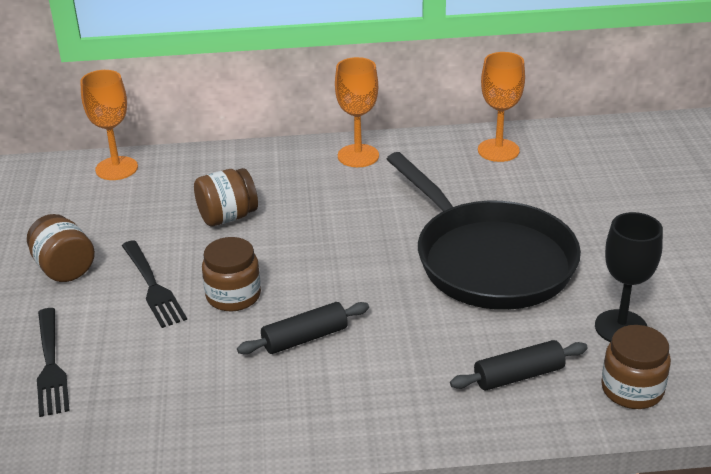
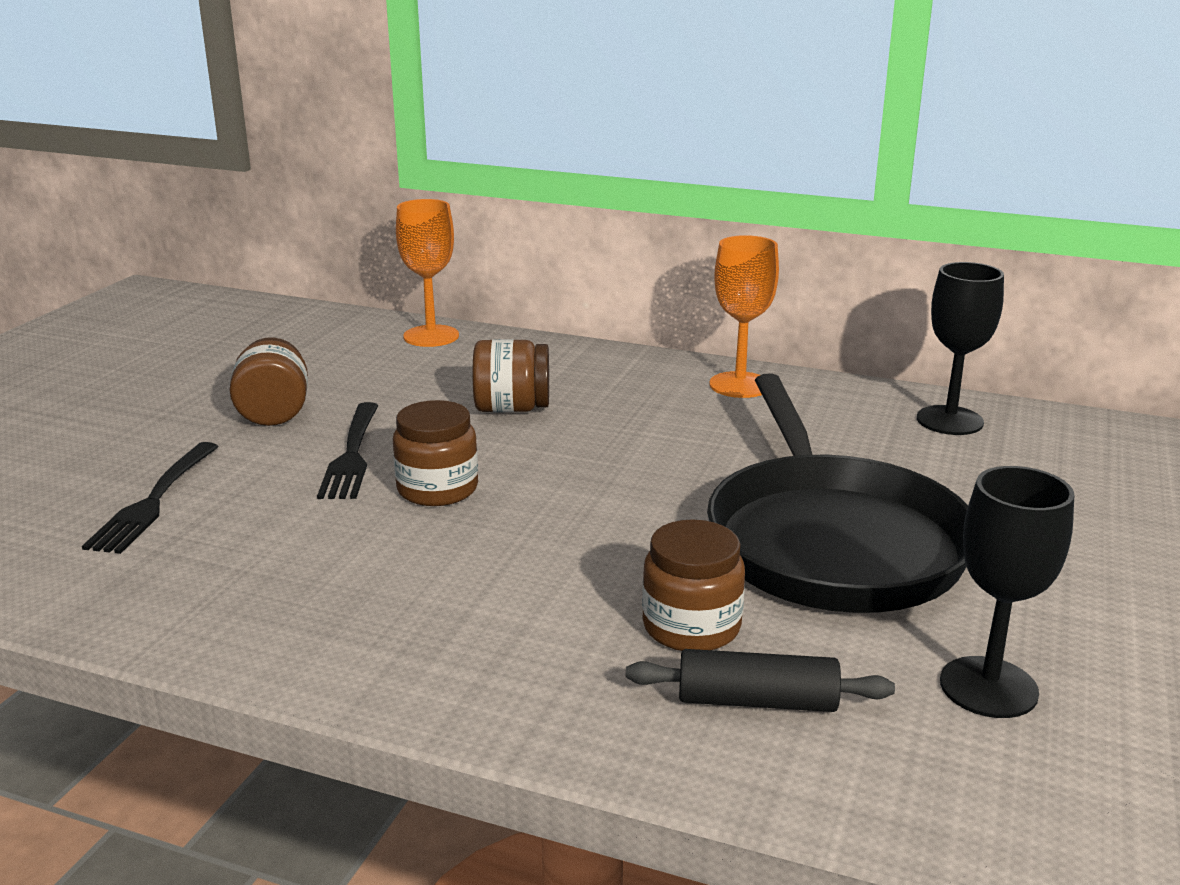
camera: 25 degrees right, 10 degrees down
(305, 338) = (482, 560): black rolling pin -> none
(498, 150) = (949, 420): orange goblet -> black goblet
(632, 389) = (943, 784): brown jar -> brown jar (691, 627)

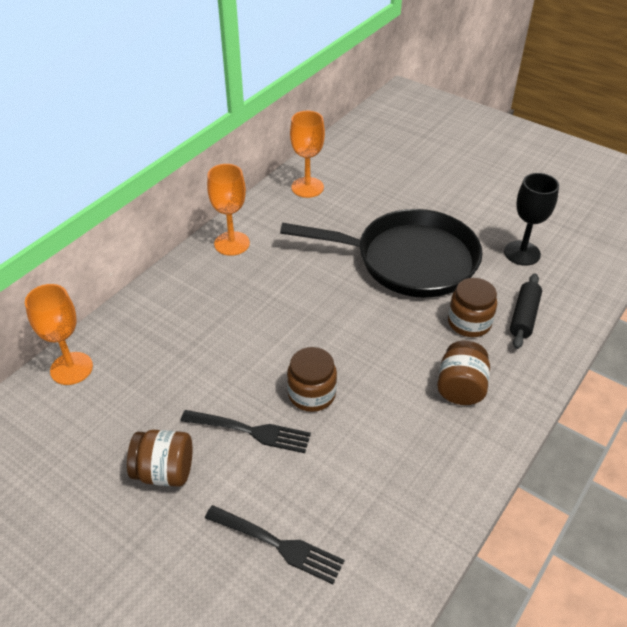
camera: 75 degrees left, 20 degrees up
(512, 408) = (217, 344): brown jar -> brown jar (460, 388)
(949, 420) = (307, 187): black goblet -> orange goblet

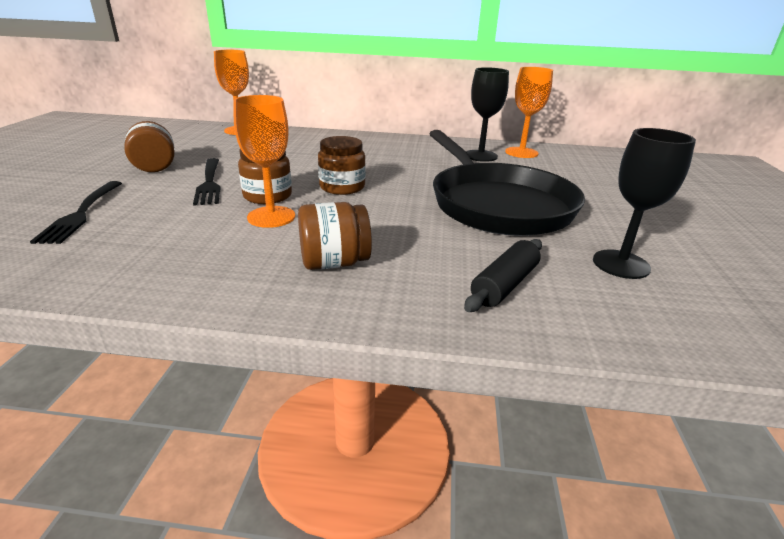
camera: 60 degrees right, 15 degrees down
(232, 243) = (413, 143): orange goblet -> orange goblet (271, 217)
(298, 216) = (480, 156): none -> black goblet
(469, 322) = (446, 250): brown jar -> brown jar (342, 187)
(524, 316) = (504, 285): black rolling pin -> black rolling pin turned 45 degrees counterclockwise

